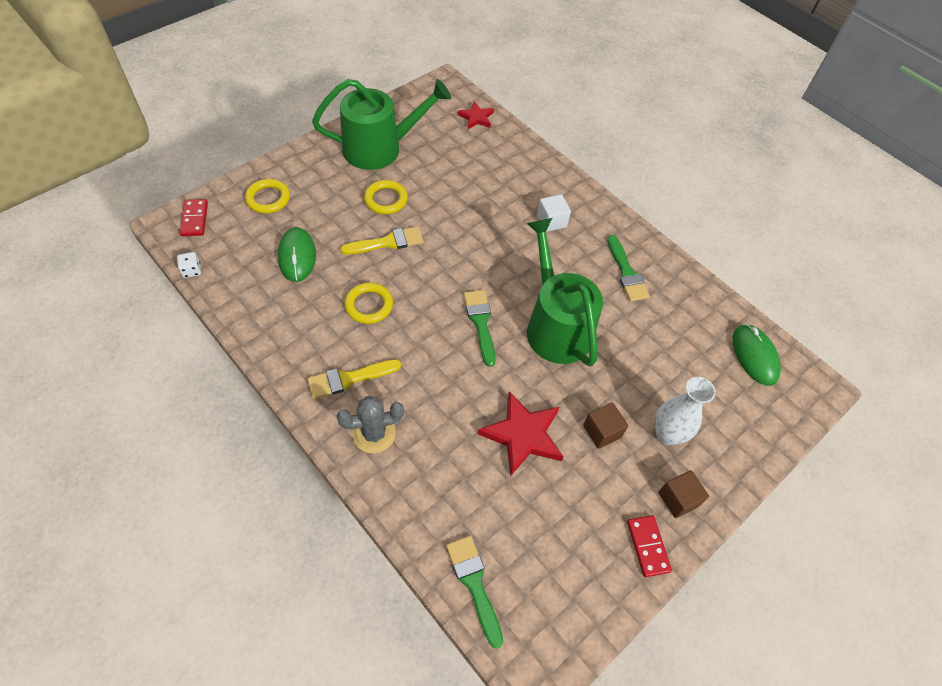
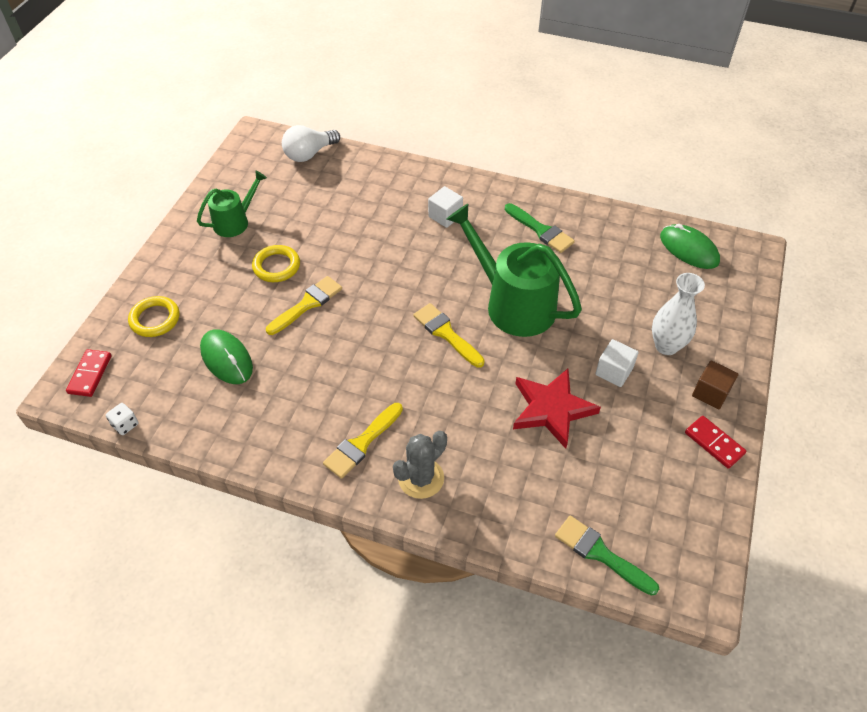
camera: 25 degrees left, 5 degrees down
(195, 219) = (90, 374): red domino -> red domino turned 45 degrees clockwise
(369, 305) = (331, 369): yellow ring -> none
(379, 148) = (235, 222): green watering can -> green watering can, size x0.55
(476, 117) = (309, 154): red star -> white light bulb
(480, 323) = (446, 333): green brush -> yellow brush
(602, 431) = (614, 371): brown cube -> white cube

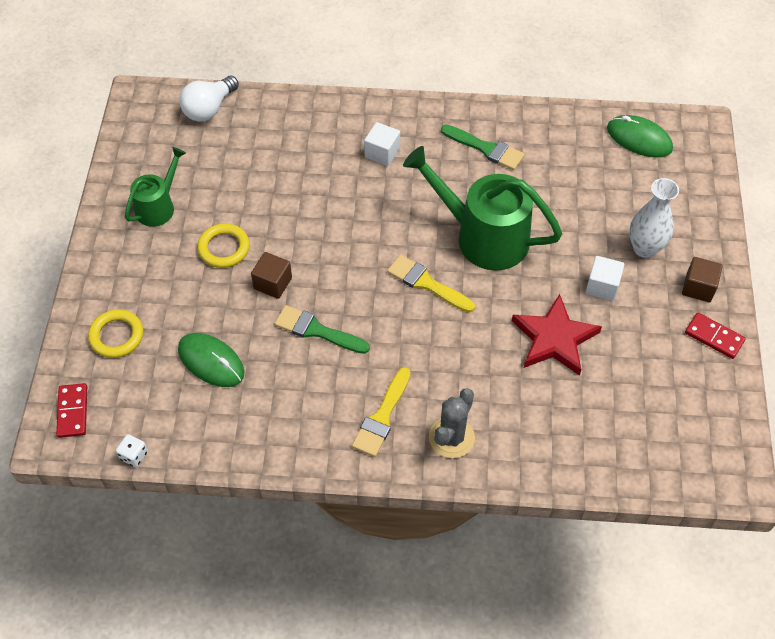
camera: 15 degrees left, 5 degrees up
(307, 304) = (273, 283): yellow brush -> brown cube
(600, 554) = (640, 468): green brush -> green brush (317, 330)

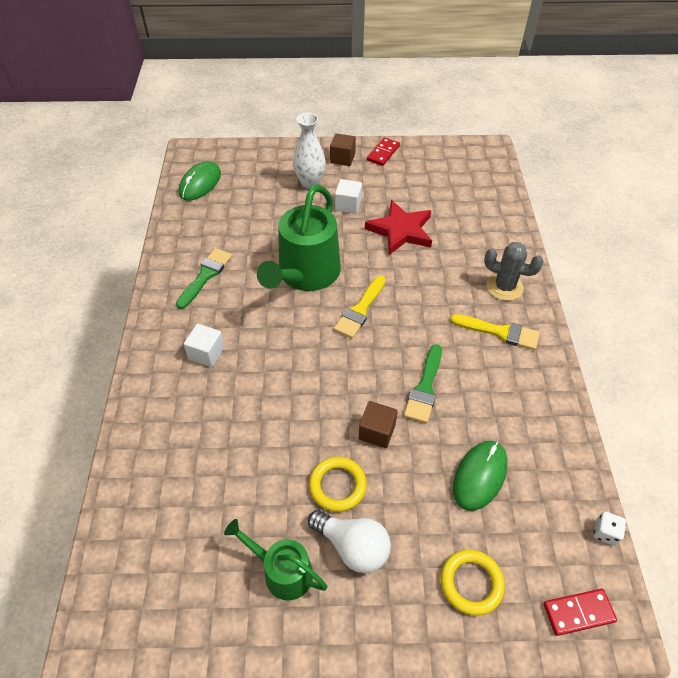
camera: 95 degrees left, 5 degrees down
(209, 109) = (126, 536): white light bulb -> white light bulb (353, 546)

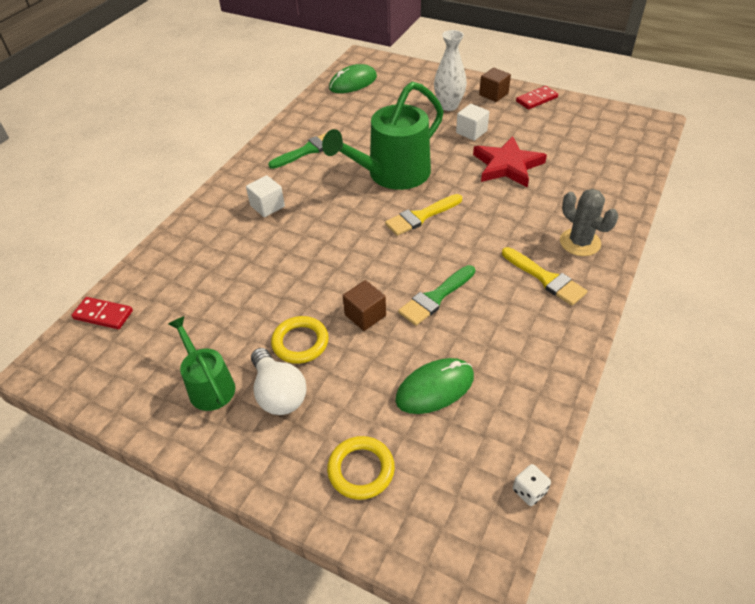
camera: 30 degrees right, 5 degrees down
(578, 612) = (447, 544): red domino -> red domino (103, 315)

